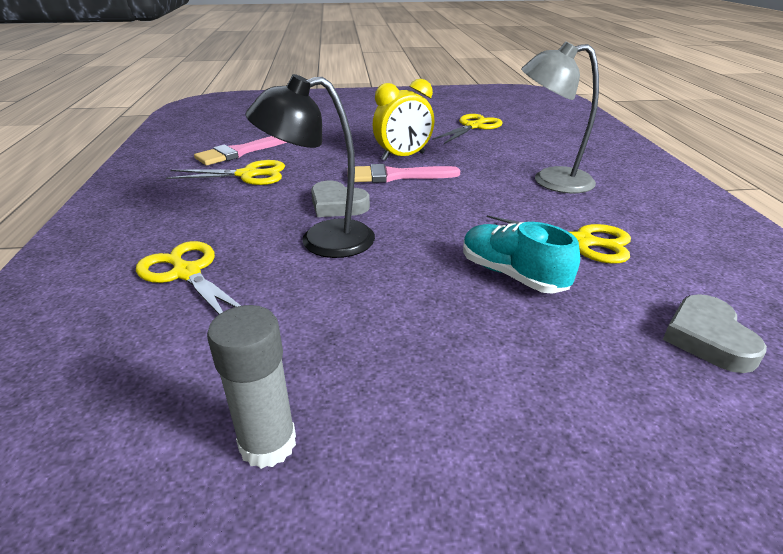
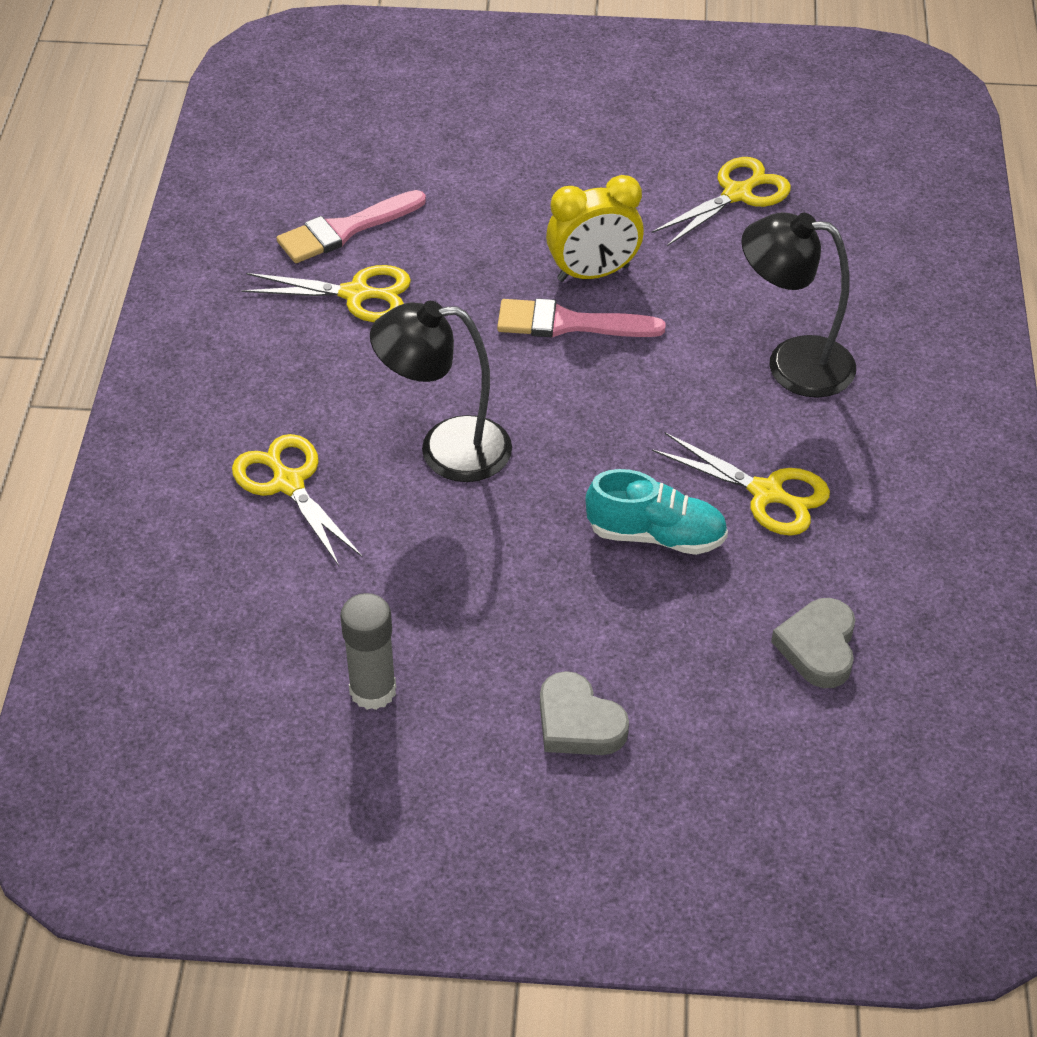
camera: 10 degrees right, 15 degrees up
(337, 205) = (475, 381): grey heart -> grey heart (578, 722)
(512, 275) = (656, 535): turquoise shoe -> turquoise shoe turned 135 degrees clockwise
(550, 181) = (792, 363): grey lamp -> black lamp

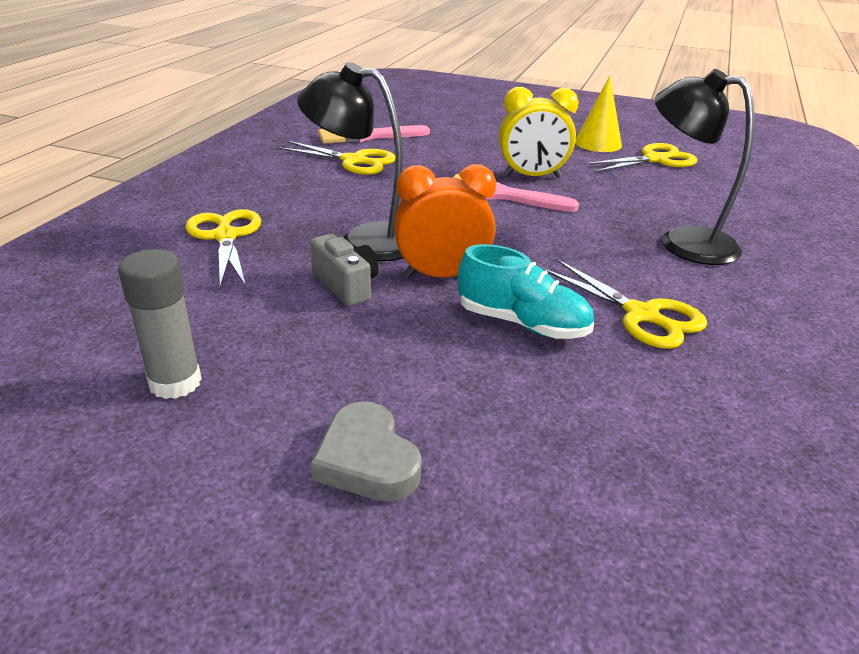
camera: 15 degrees right, 15 degrees down
(461, 527) = (346, 285): none -> grey camera
(553, 486) = (442, 275): none -> orange clock
(657, 171) = (598, 143): none -> yellow cone
(818, 647) = (675, 449): grey heart -> none

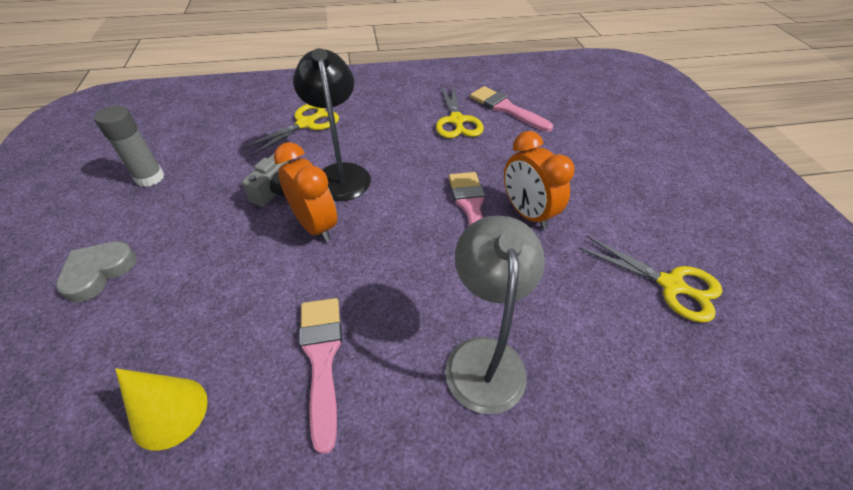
camera: 60 degrees right, 15 degrees up
(522, 323) = (271, 289): turquoise shoe -> none
(532, 176) = (527, 213): yellow clock -> orange clock
(598, 143) = (659, 231): yellow cone -> yellow cone (169, 412)
(642, 315) = (322, 358): yellow scissors -> pink brush
(683, 242) = (484, 356): black lamp -> grey lamp

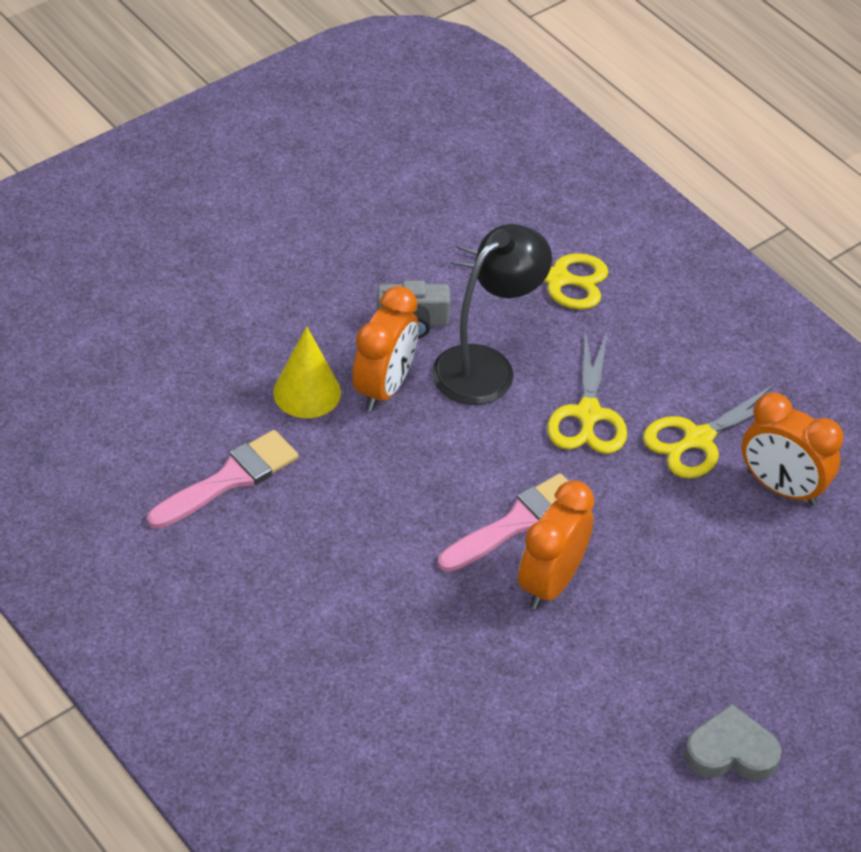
camera: 60 degrees right, 0 degrees up
(98, 272) = (210, 256): grey heart -> grey heart (731, 751)
(150, 178) = (351, 200): grey glue stick -> none
(169, 412) = (120, 403): yellow cone -> yellow cone (307, 392)
(484, 356) = (310, 605): grey lamp -> none
(506, 108) = (781, 488): pink brush -> orange clock
(671, 285) = (523, 759): yellow scissors -> yellow scissors (588, 415)

